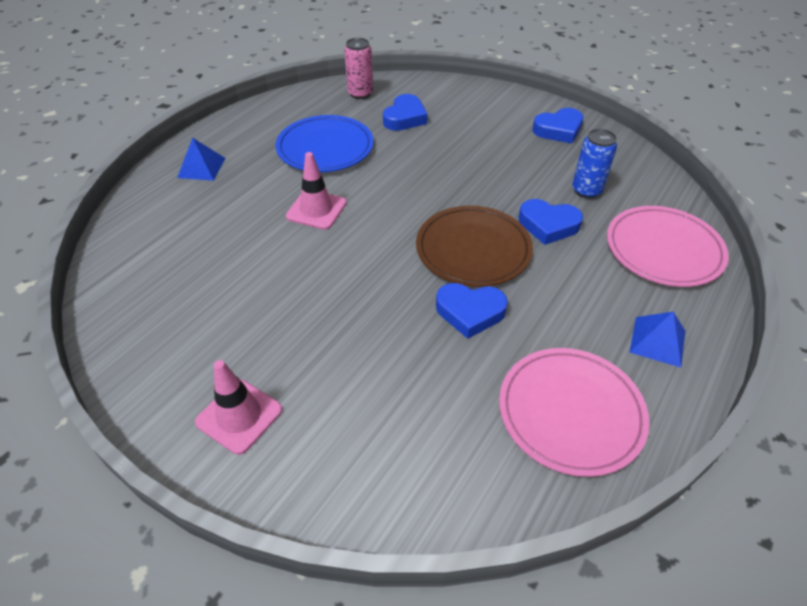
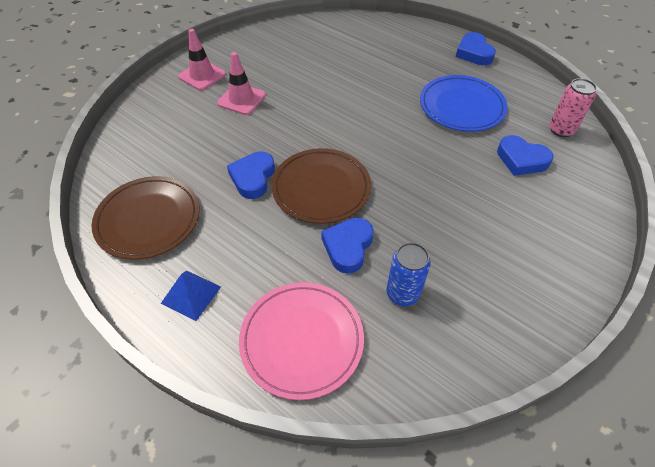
camera: 95 degrees right, 5 degrees up
(201, 167) = (428, 46): blue pyramid -> none
(316, 210) = (377, 102): pink traffic cone -> pink traffic cone (241, 99)
(558, 130) = (522, 293): blue heart -> blue heart (474, 53)
(570, 412) = (148, 219): pink plate -> brown plate

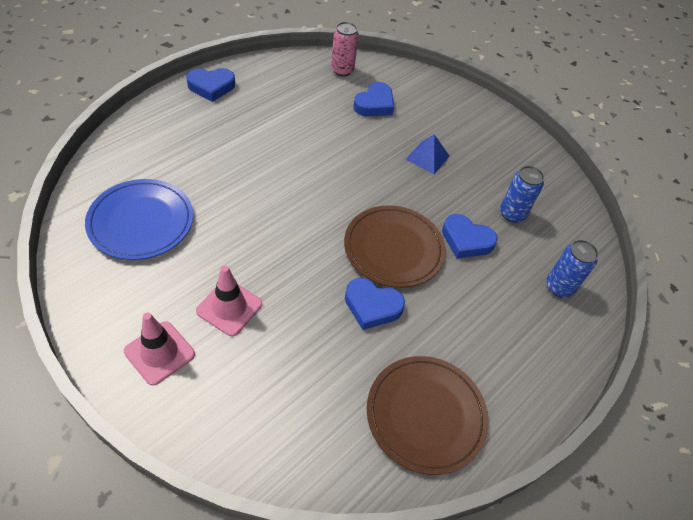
camera: 90 degrees left, 0 degrees up
(191, 295) = (521, 370): blue pyramid -> blue pyramid (427, 157)
(302, 340) = (559, 287): pink plate -> blue can
(461, 106) = (295, 120): blue plate -> blue plate (141, 222)

